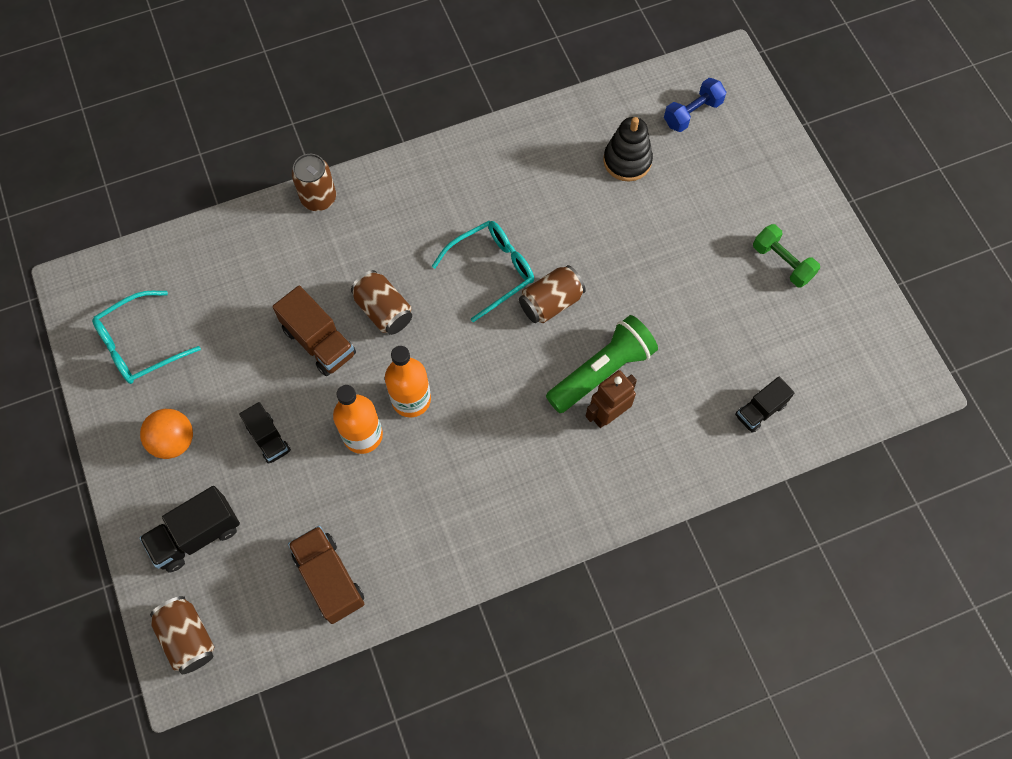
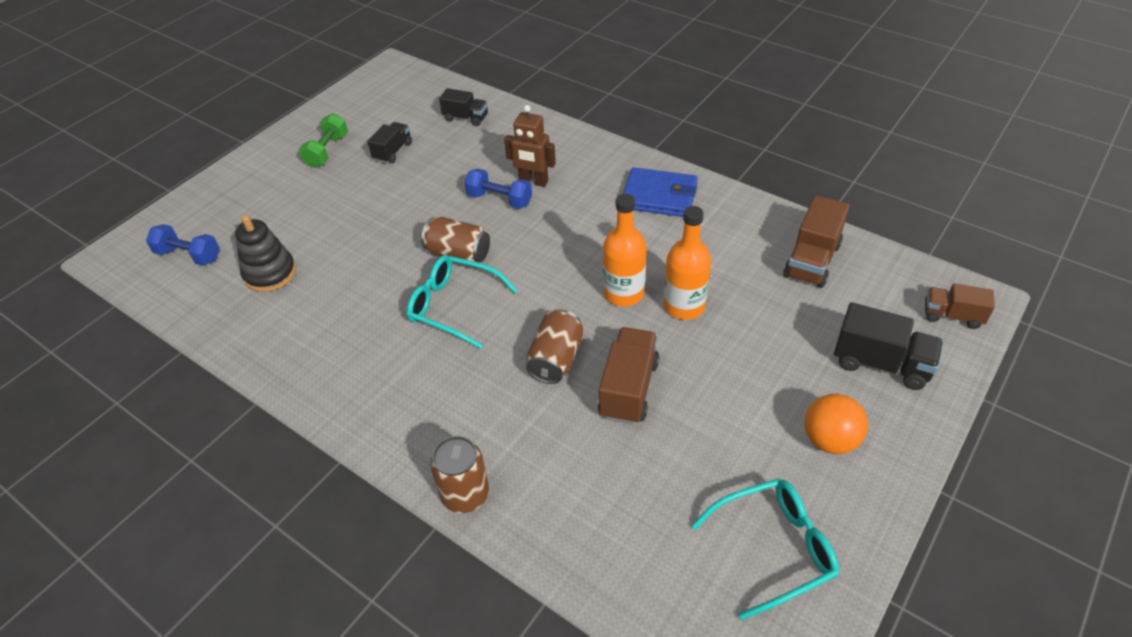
camera: 120 degrees left, 20 degrees down
(140, 344) = (773, 549): turquoise glasses -> turquoise glasses turned 45 degrees counterclockwise
(188, 638) = (952, 316): brown can -> brown truck
(268, 439) = (752, 368): black truck -> black truck (393, 151)
(506, 512) = (659, 196): none -> blue wallet
(601, 372) = (499, 199): green flashlight -> blue dumbbell

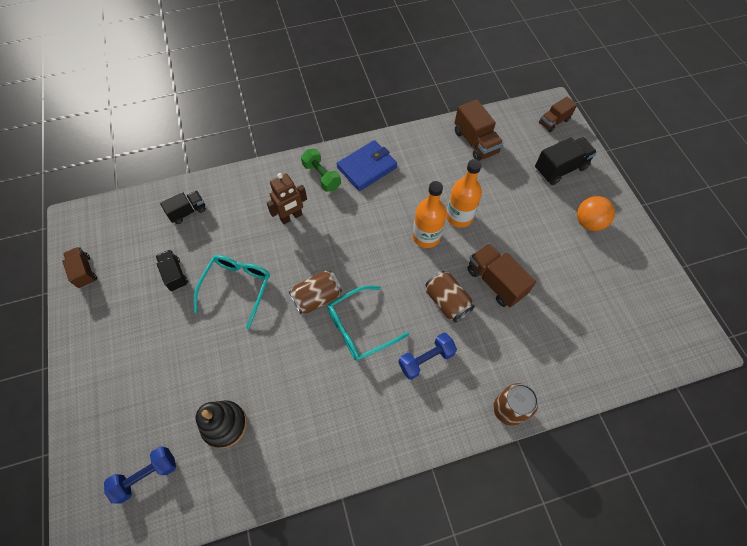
camera: 55 degrees left, 15 degrees up
(327, 151) = (127, 315): green dumbbell -> green dumbbell (321, 176)
(347, 103) = (84, 272): none -> brown truck
(499, 199) = (289, 244): blue dumbbell -> blue dumbbell (426, 359)
(773, 549) = (631, 290): turquoise glasses -> turquoise glasses (237, 288)

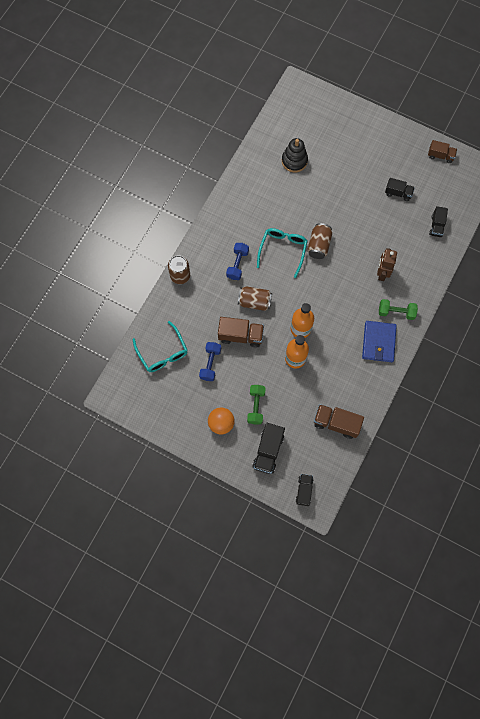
camera: 135 degrees right, 10 degrees up
(146, 475) = (302, 119): blue dumbbell -> blue dumbbell (210, 364)
(237, 288) = (361, 214): turquoise glasses -> turquoise glasses (162, 352)
(539, 209) = (256, 406): none -> green dumbbell
(553, 122) = (304, 491): brown truck -> black truck

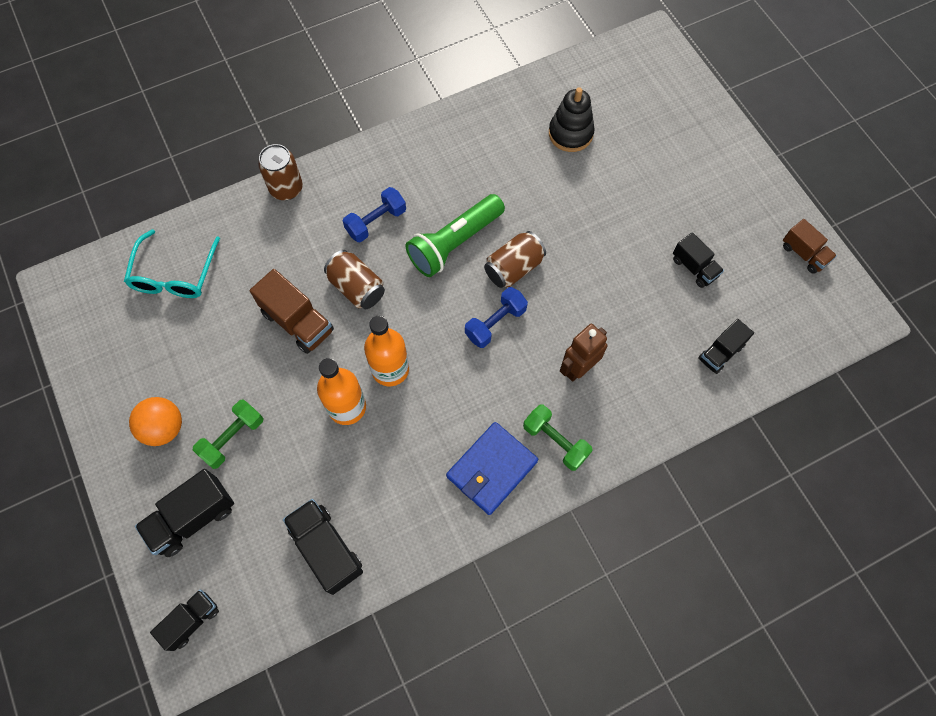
camera: 35 degrees right, 5 degrees down
(210, 364) = (223, 333): blue dumbbell -> blue dumbbell (495, 323)
(282, 251) = (455, 243): turquoise glasses -> green flashlight
(336, 423) = (326, 549): brown truck -> black truck

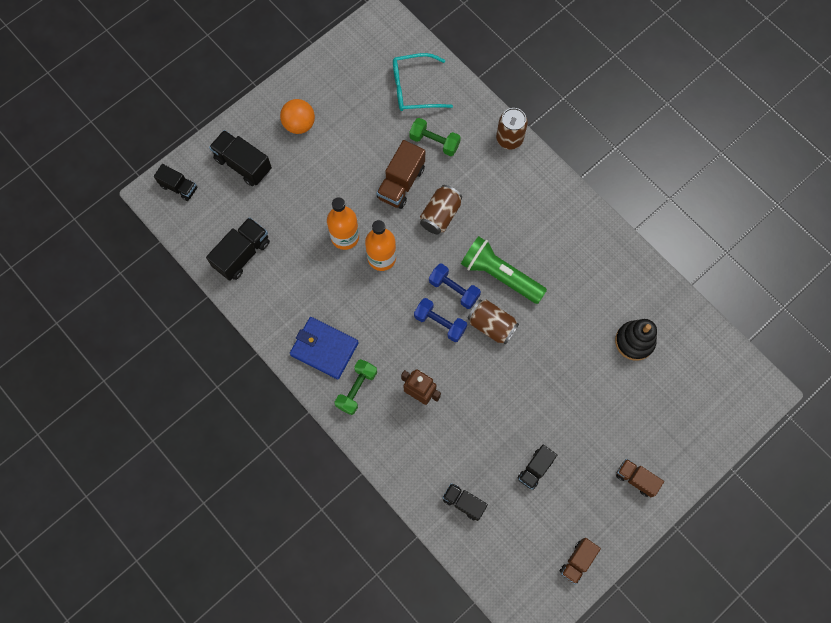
camera: 75 degrees right, 5 degrees up
(233, 438) = (303, 169): green dumbbell -> green dumbbell (434, 142)
(376, 222) = (500, 212): blue dumbbell -> blue dumbbell (454, 289)
(722, 174) = (636, 479): none -> brown truck

